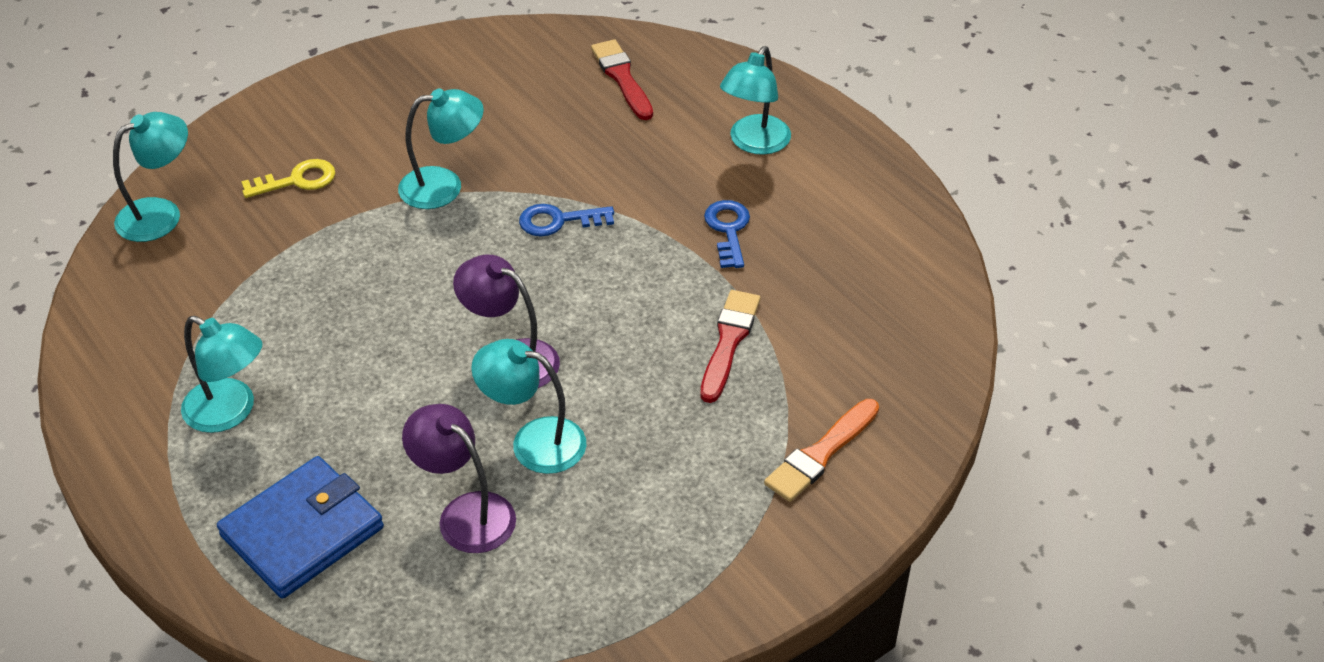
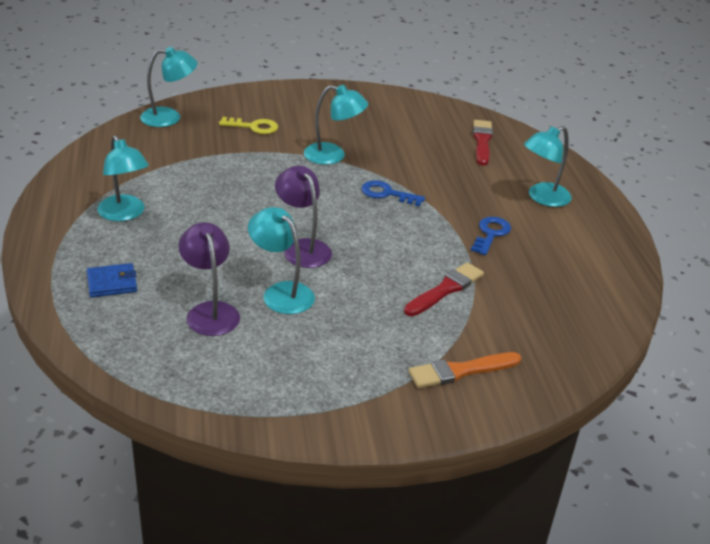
camera: 25 degrees right, 10 degrees down
(302, 531) = (112, 283): blue wallet -> blue wallet, size x0.55

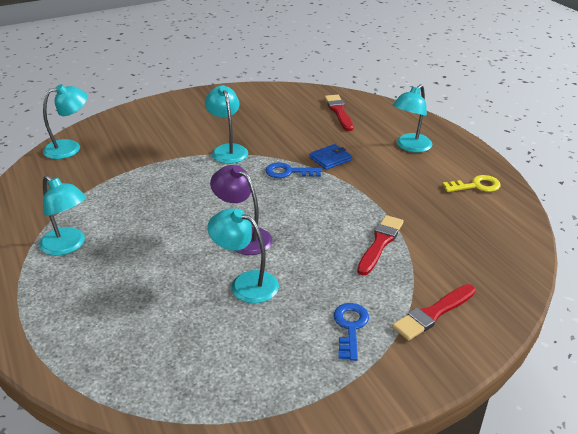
camera: 15 degrees left, 0 degrees up
(112, 283) = (85, 317): blue wallet -> blue wallet (330, 159)
(210, 311) = (191, 319): purple lamp -> none
(254, 127) = (148, 140): yellow key -> yellow key (476, 186)
(333, 156) = (228, 150): turquoise lamp -> turquoise lamp turned 105 degrees counterclockwise
(460, 371) = (433, 314): orange brush -> red brush
(491, 234) = (388, 186): blue key -> blue key (350, 327)

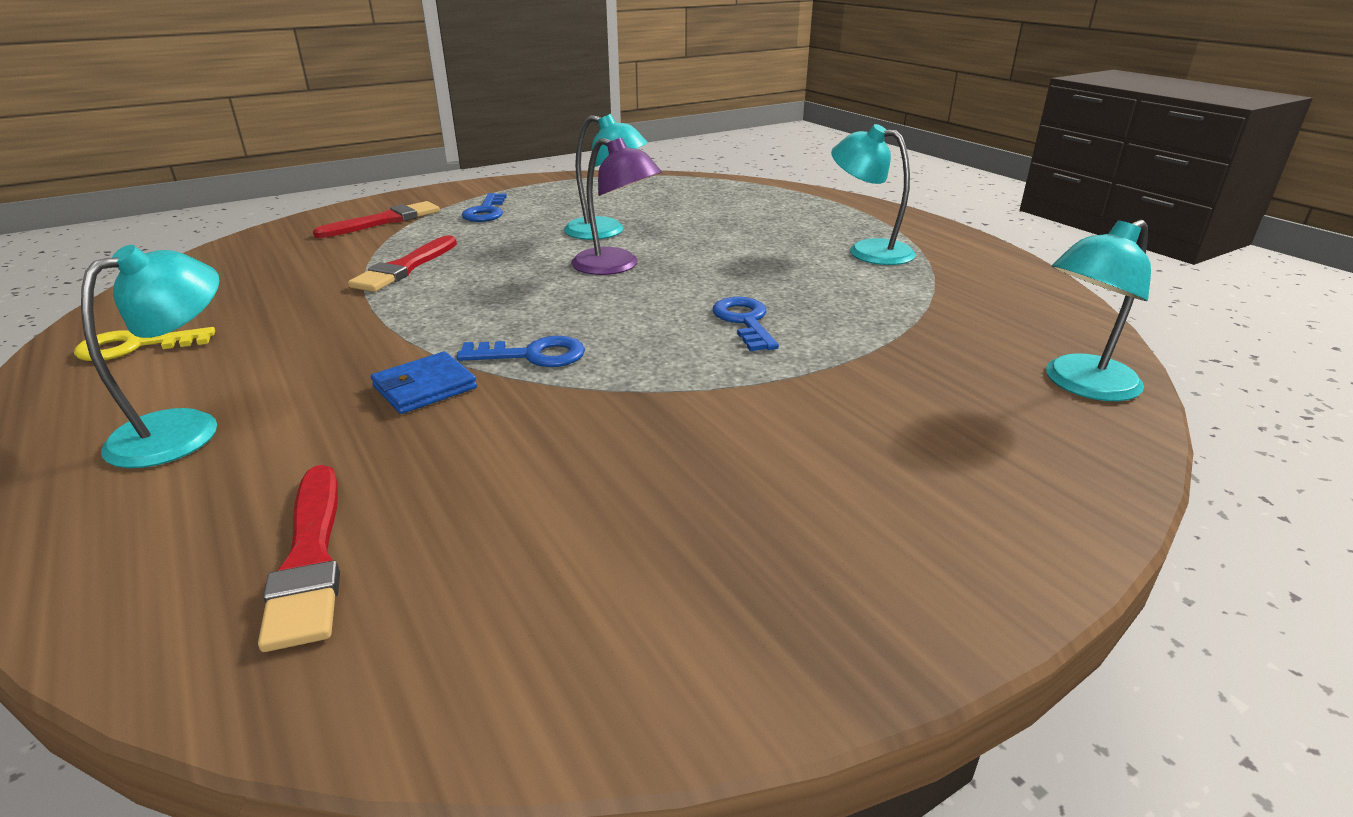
camera: 175 degrees right, 5 degrees down
(185, 187) = (744, 321): none -> blue key
(228, 150) = (683, 397): turquoise lamp -> none

